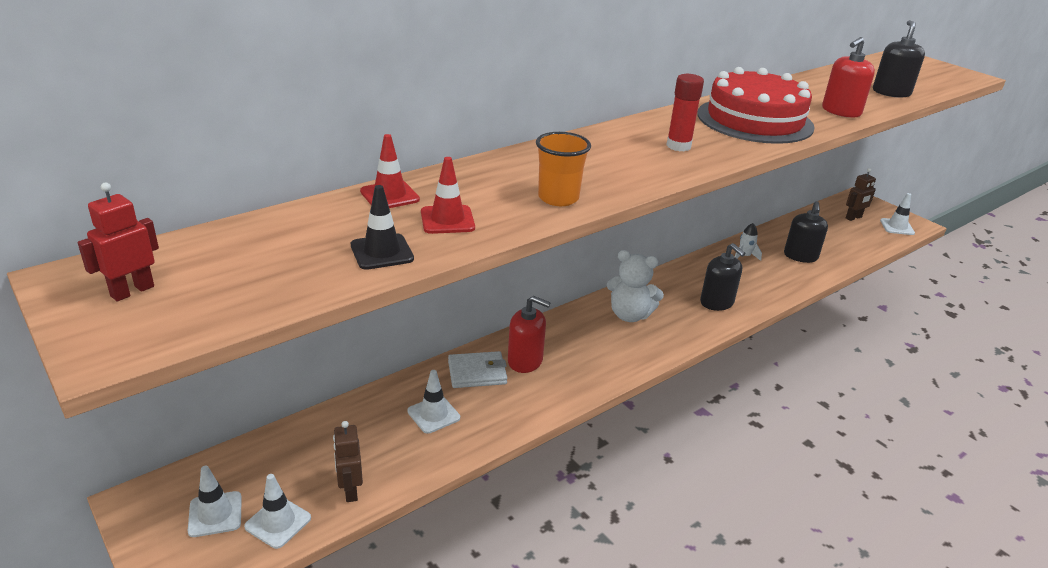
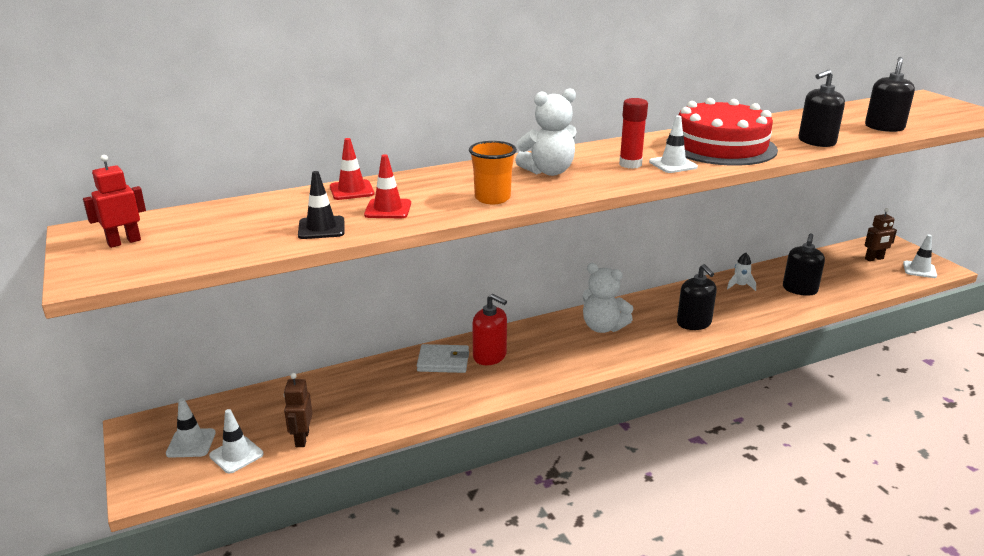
camera: 15 degrees right, 5 degrees down
(433, 414) = (392, 390): white traffic cone -> white traffic cone (673, 164)
(599, 159) = (548, 171): none -> white teddy bear
(841, 111) = (816, 142): red soap dispenser -> black soap dispenser

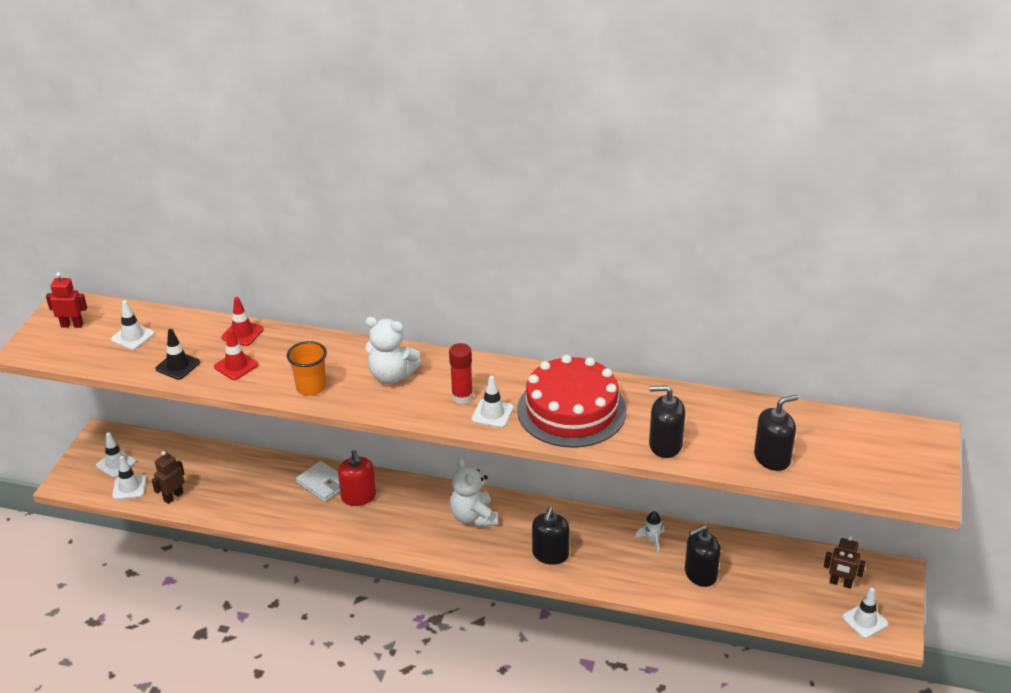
camera: 40 degrees right, 10 degrees up
(224, 227) = (132, 337): none -> white traffic cone

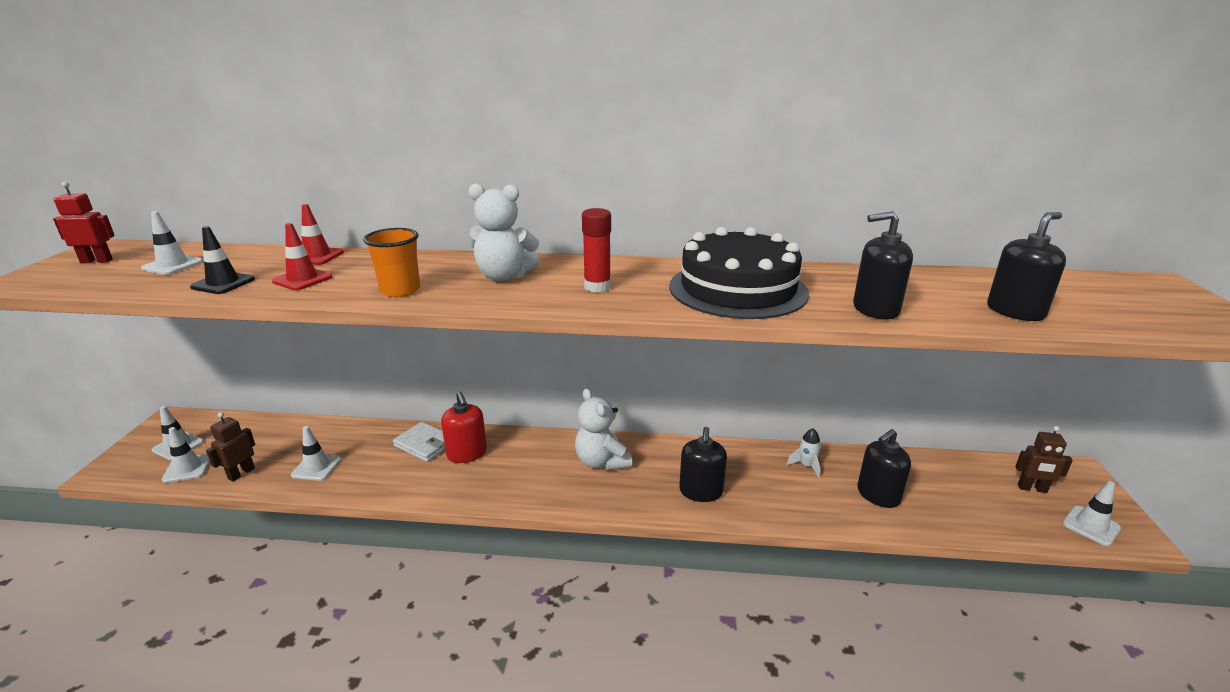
camera: 10 degrees left, 10 degrees down
(492, 413) = (641, 297): white traffic cone -> white traffic cone (316, 467)
(571, 410) = (737, 289): red cake -> black cake

